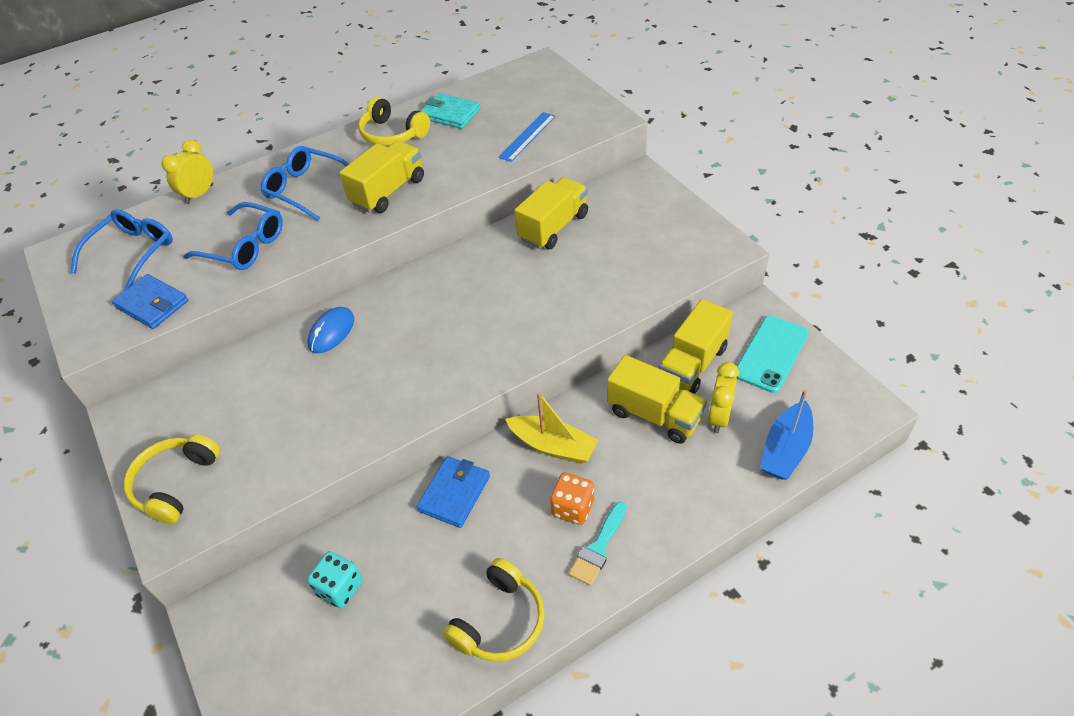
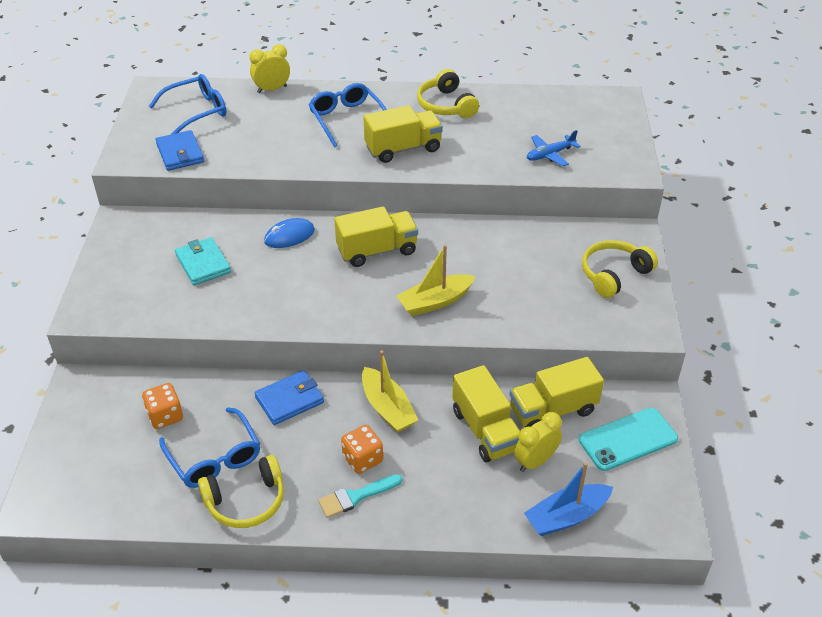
camera: 30 degrees right, 5 degrees down
(176, 484) = (112, 284): yellow headphones -> yellow headphones (614, 274)
(244, 246) = (270, 141): blue glasses -> blue glasses (214, 457)
(340, 588) = (165, 416): turquoise dice -> orange dice
(450, 114) = (505, 109): turquoise wallet -> turquoise wallet (203, 264)
(527, 136) = (550, 155): blue ruler -> blue plane
(528, 321) = (435, 302): none -> yellow boat
(553, 227) = (521, 240): yellow truck -> yellow truck (377, 250)

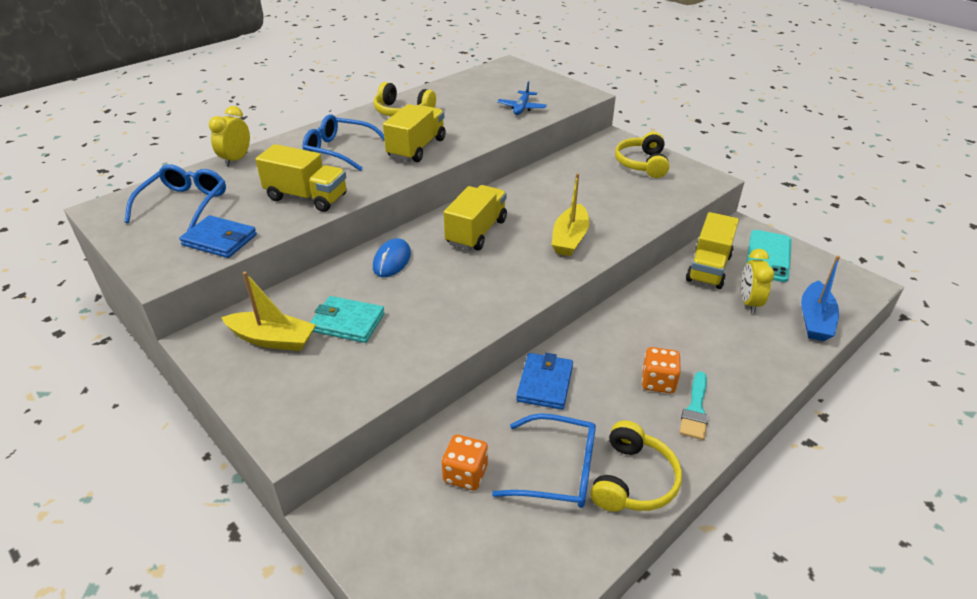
camera: 45 degrees left, 5 degrees down
(387, 408) = (618, 338): yellow boat -> yellow boat (272, 339)
(485, 430) = (695, 306): yellow truck -> yellow truck (307, 197)

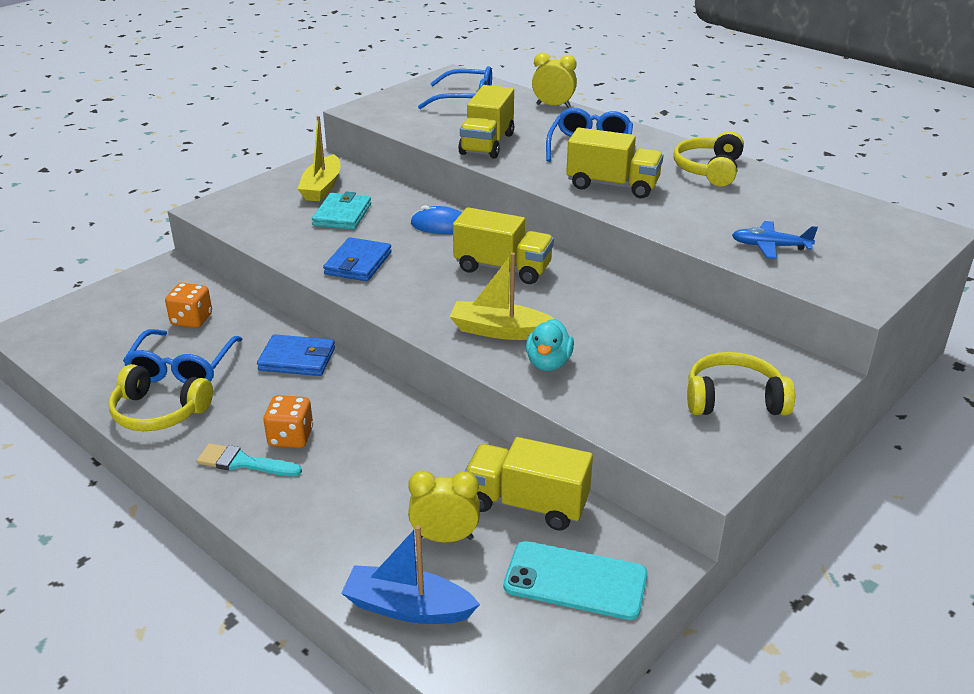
camera: 85 degrees right, 5 degrees down
(219, 240) = (409, 121): blue wallet -> blue wallet (358, 263)
(610, 221) = (548, 363): none -> turquoise duck

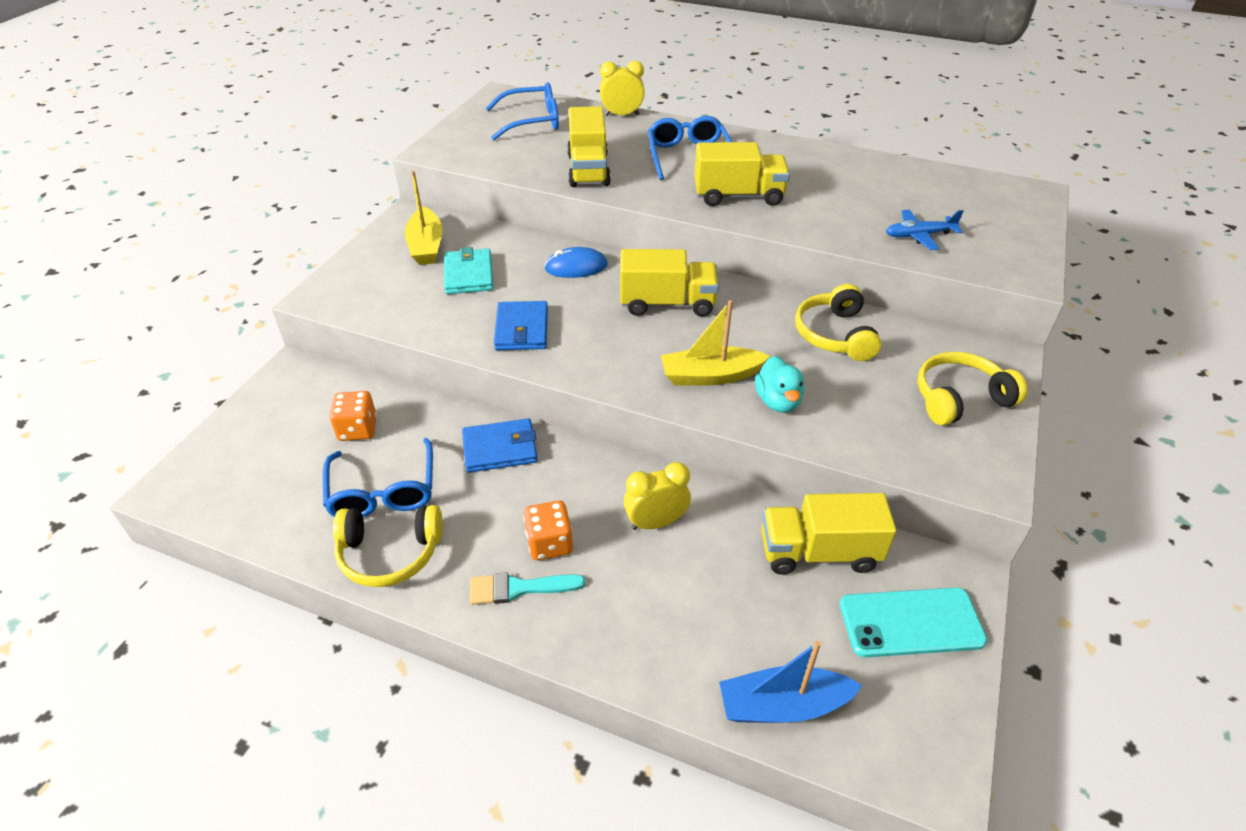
camera: 20 degrees left, 10 degrees up
(445, 537) = (768, 614): yellow clock -> yellow clock (656, 522)
(709, 170) = (810, 162): yellow headphones -> yellow headphones (835, 335)

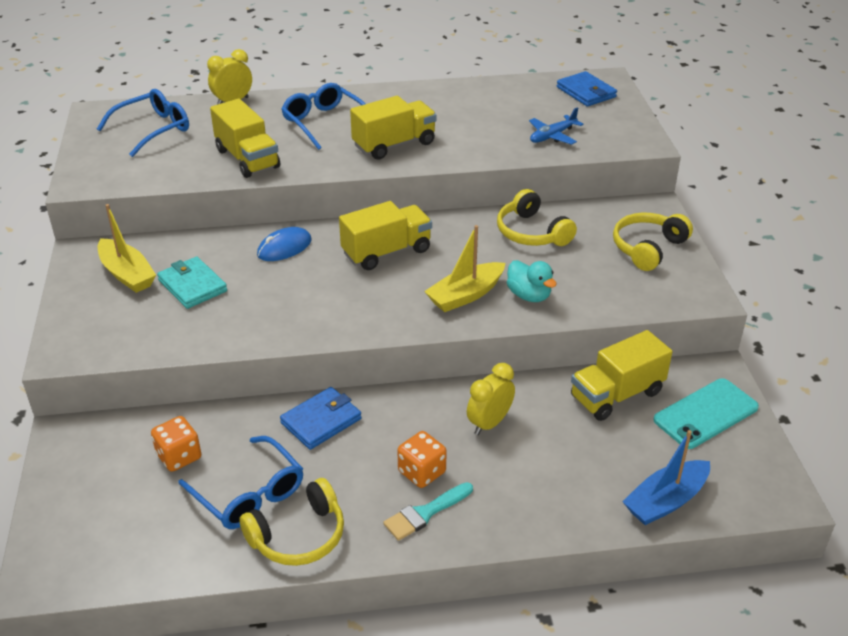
camera: 30 degrees left, 5 degrees down
(522, 329) = (283, 314): blue wallet -> blue wallet (586, 92)

